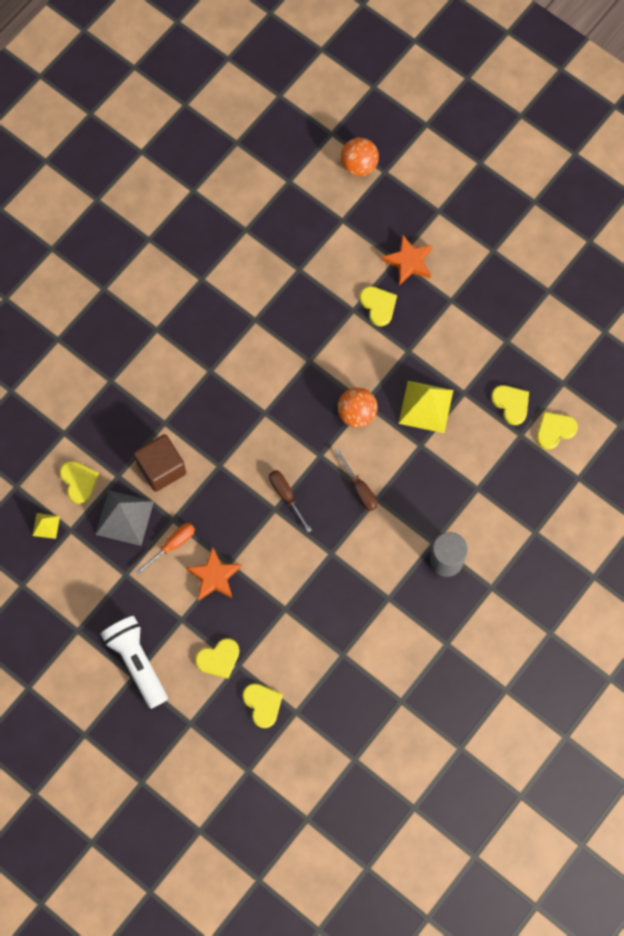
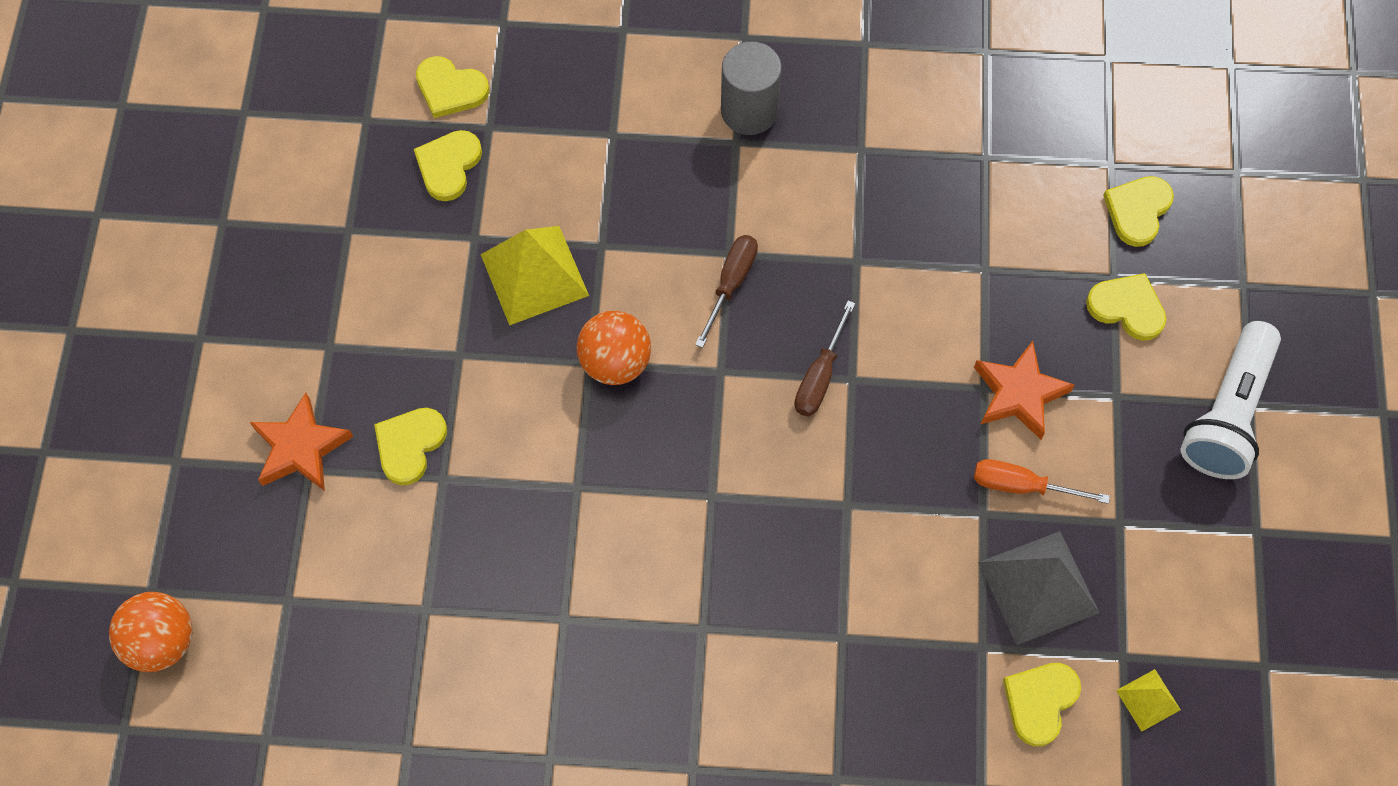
camera: 125 degrees left, 5 degrees down
(161, 468) = (919, 587): brown cube -> none

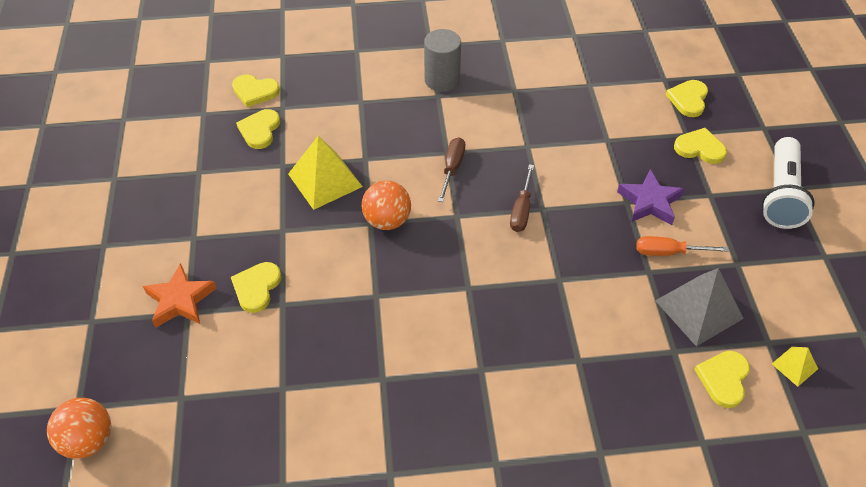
camera: 10 degrees left, 15 degrees down
(1019, 394) = (649, 202): orange star -> purple star

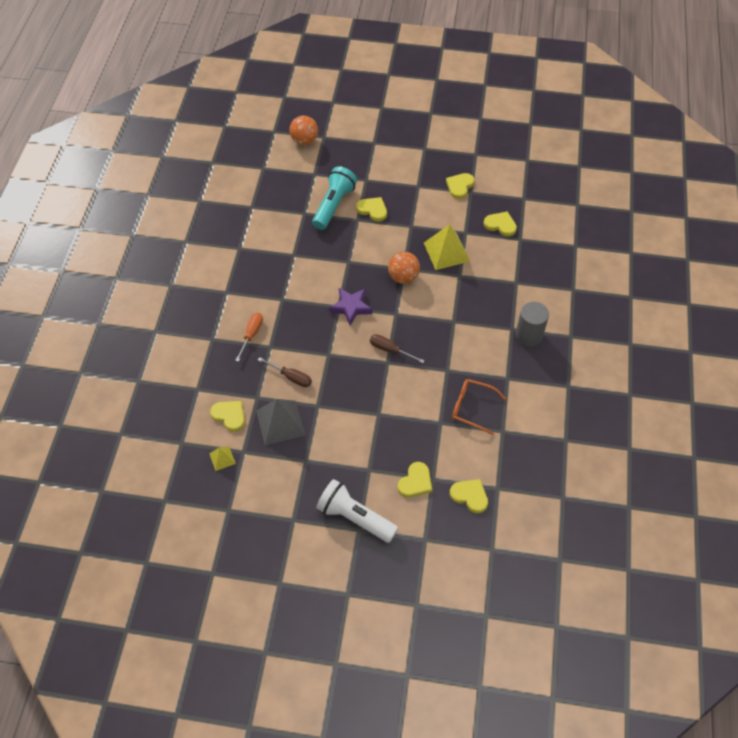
camera: 105 degrees right, 5 degrees up
(180, 300) = (375, 177): orange star -> none
(255, 91) = (539, 226): yellow heart -> yellow heart (459, 186)
(256, 347) = (333, 205): none -> turquoise flashlight
(452, 168) = (438, 321): brown screwdriver -> brown screwdriver (291, 377)
(572, 115) = (472, 408): none -> orange glasses
(649, 202) = (374, 428): purple star -> purple star (351, 307)
(668, 252) = (328, 422): orange screwdriver -> orange screwdriver (251, 334)

